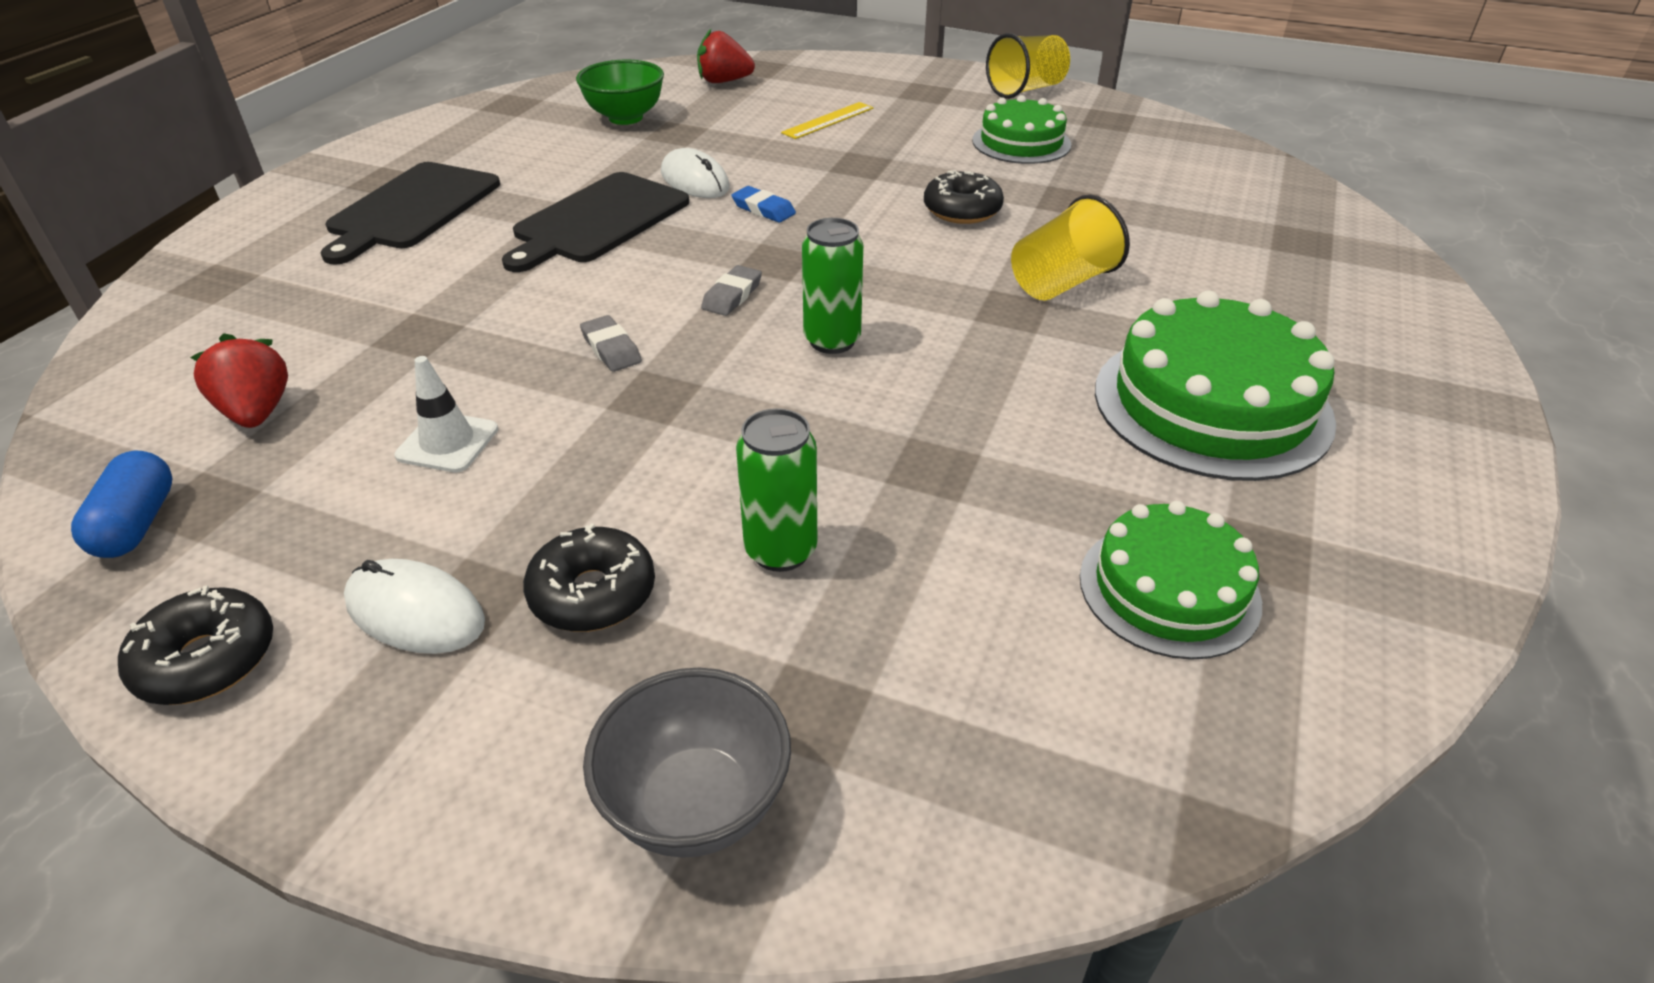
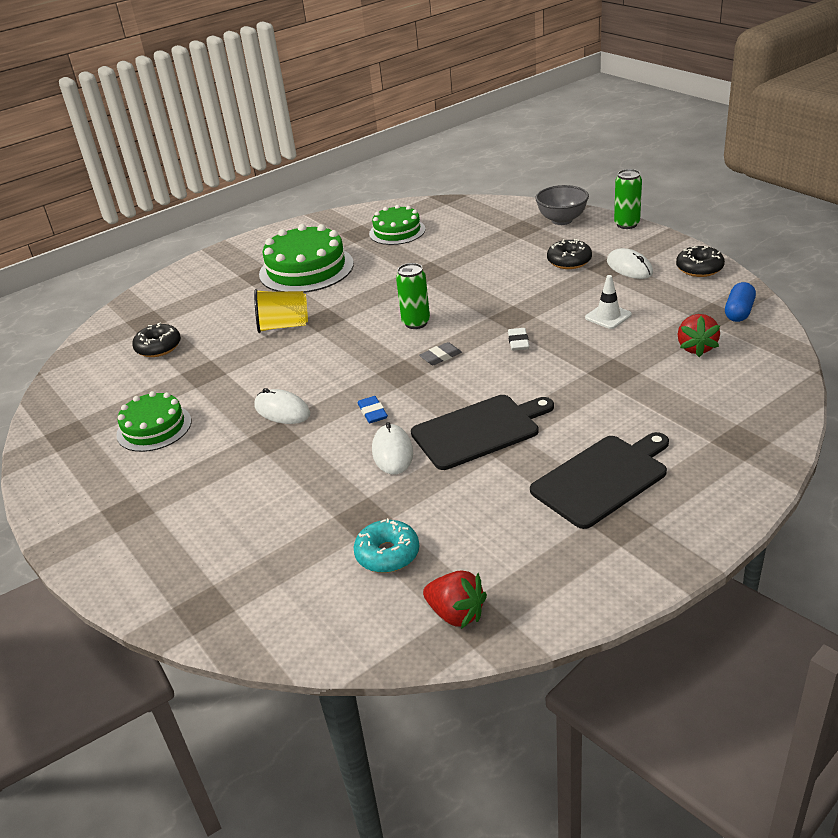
camera: 145 degrees left, 5 degrees down
(611, 348) = (518, 342): grey eraser -> white eraser
(625, 118) = (387, 554): green bowl -> turquoise donut
(724, 81) = (259, 591): red strawberry -> red strawberry (456, 614)
(780, 550) = (501, 260): green can -> green can (626, 224)
(828, 120) = (240, 495): yellow ruler -> none
(889, 187) = (282, 410): none -> white mouse
(962, 210) = (266, 381): black donut -> black donut (158, 347)
(1026, 90) = (59, 488): yellow cup -> none

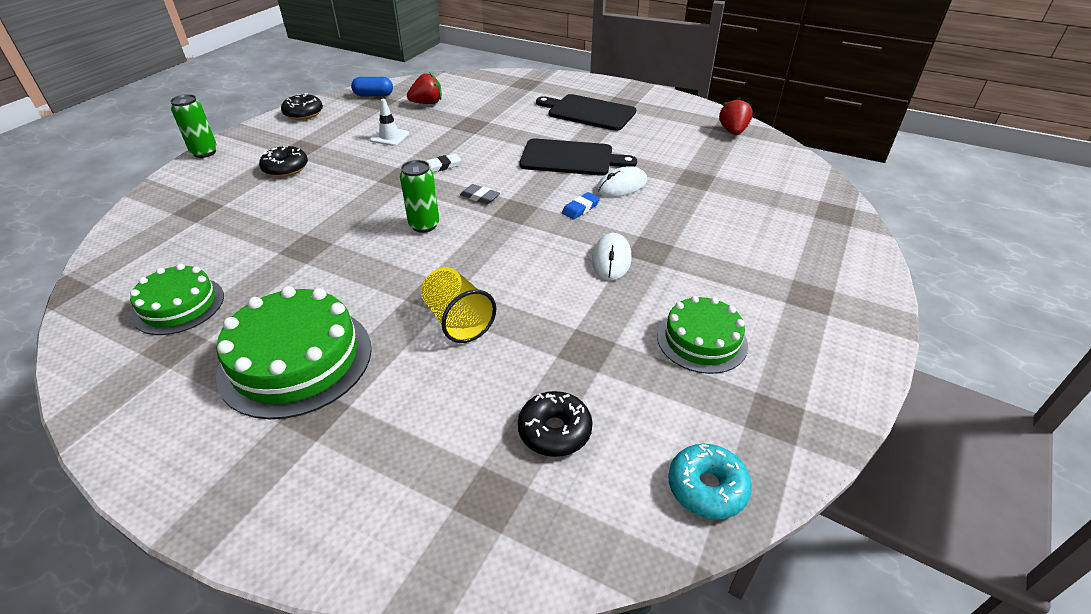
camera: 120 degrees left, 5 degrees up
(387, 554) = (716, 161): turquoise donut -> turquoise donut (707, 488)
(479, 430) = (571, 158): black cutting board -> black cutting board turned 150 degrees clockwise
(562, 220) = (182, 188): grey bowl -> none
(629, 267) = (300, 140): white mouse -> none

